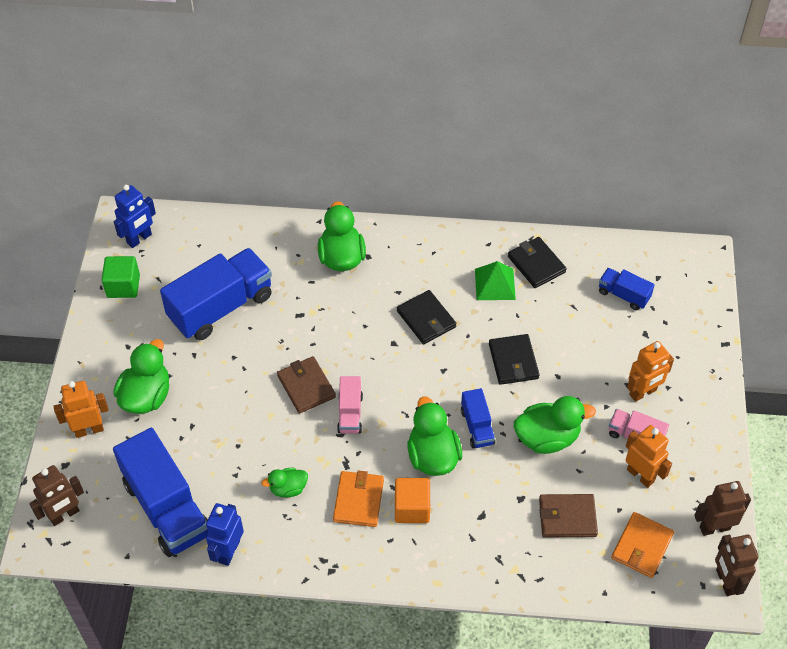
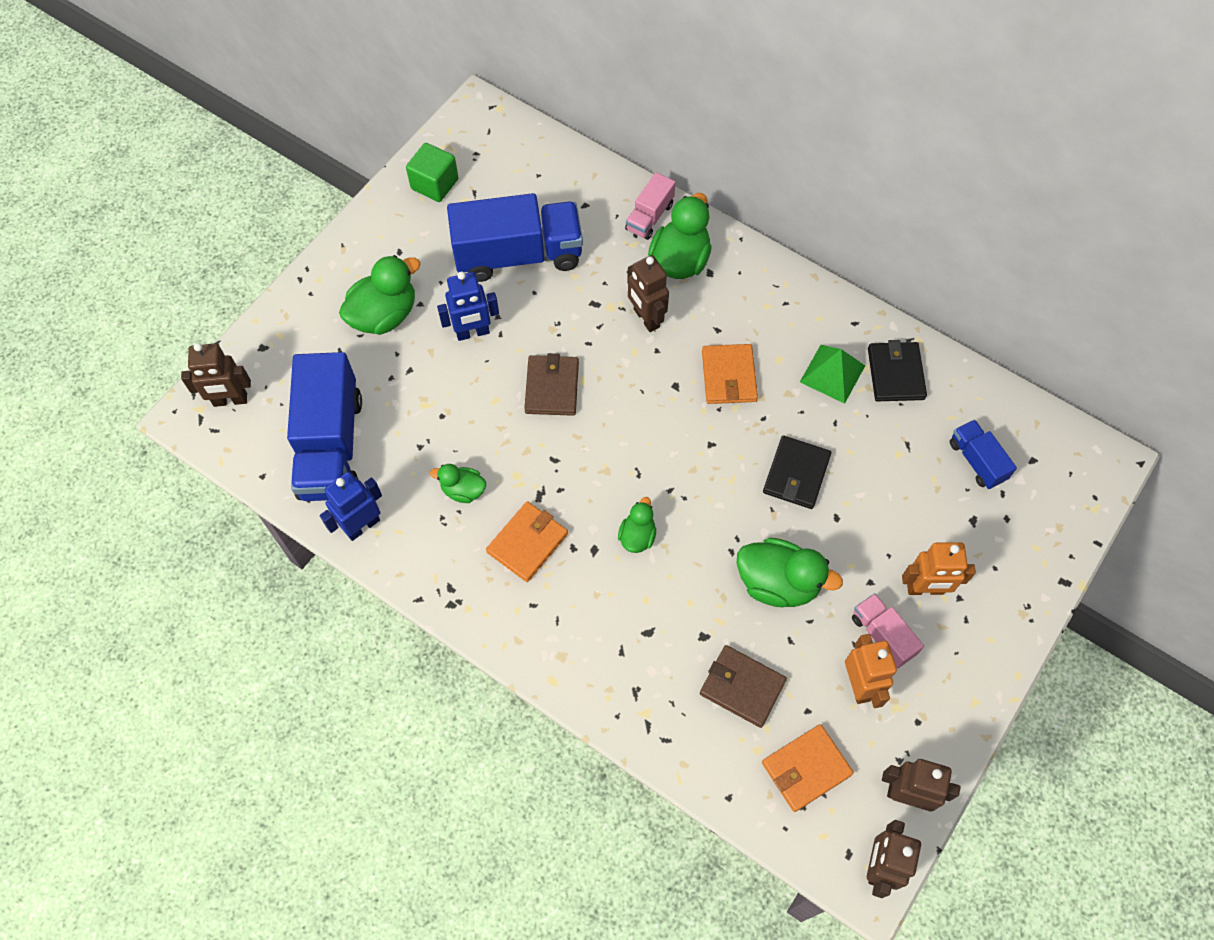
camera: 30 degrees right, 10 degrees up
(89, 429) = (307, 322): orange robot -> none
(139, 239) = (482, 140): blue robot -> blue robot (472, 333)
(343, 308) = (646, 318): none -> brown robot
(350, 413) = (579, 441): pink truck -> pink truck (649, 217)
(412, 508) = (578, 582): orange cube -> none
(426, 319) = (729, 376): black wallet -> orange wallet
(433, 456) = (637, 536): green duck -> green duck, size x0.56
(477, 426) = (707, 528): blue truck -> none

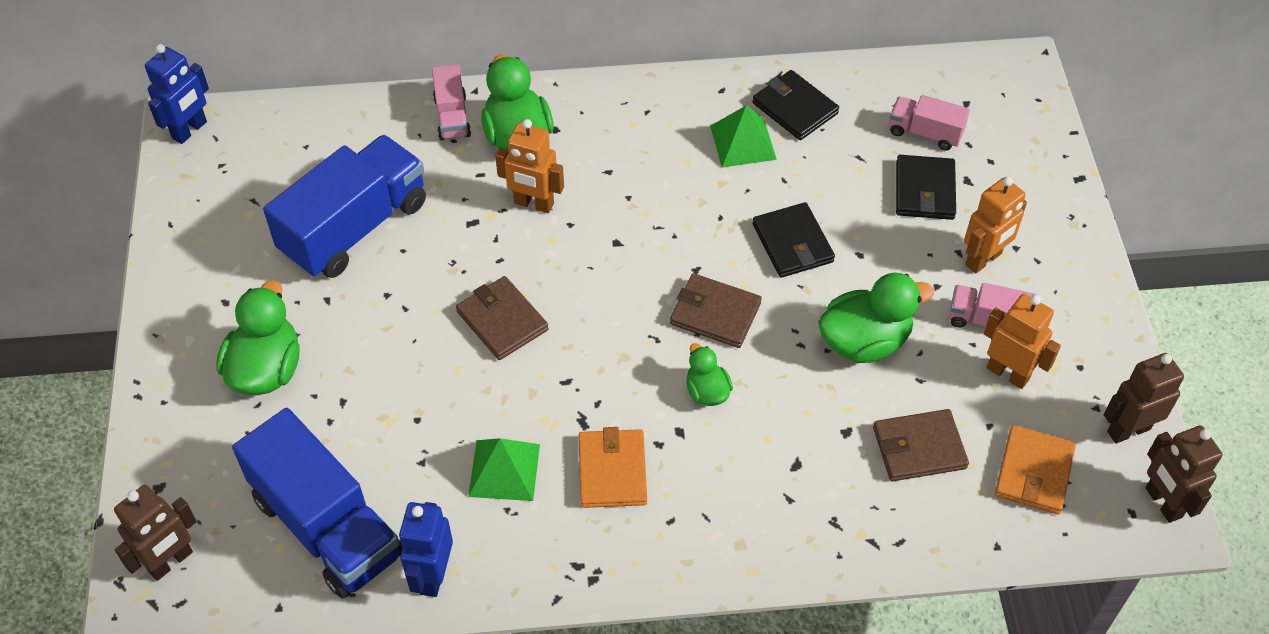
camera: 40 degrees left, 10 degrees down
(434, 184) = (203, 218): green cube -> none
(463, 490) = (504, 470): green duck -> green pyramid
(472, 333) = (375, 325): blue robot -> blue robot (190, 130)
(646, 318) = (533, 204): brown robot -> orange robot
(694, 485) = (715, 313): none -> brown wallet
(729, 376) = (656, 203): orange wallet -> none
(932, 505) = (924, 190): none -> black wallet
(976, 461) = (925, 133): blue truck -> pink truck

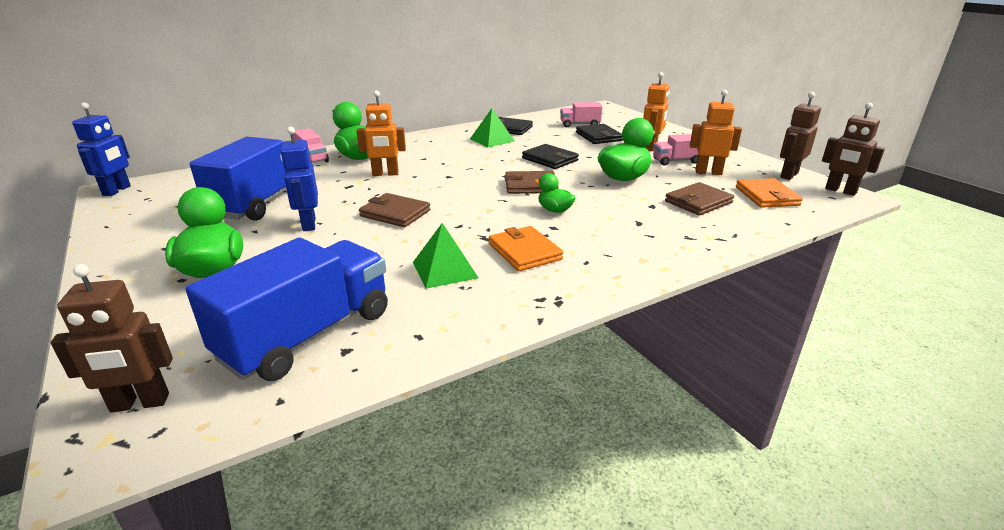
camera: 25 degrees left, 25 degrees down
(171, 562) = (140, 403): brown robot -> brown robot turned 60 degrees clockwise
(327, 526) = (307, 335): blue truck -> blue truck turned 75 degrees counterclockwise
(433, 575) = (425, 336): blue robot -> blue robot (308, 224)

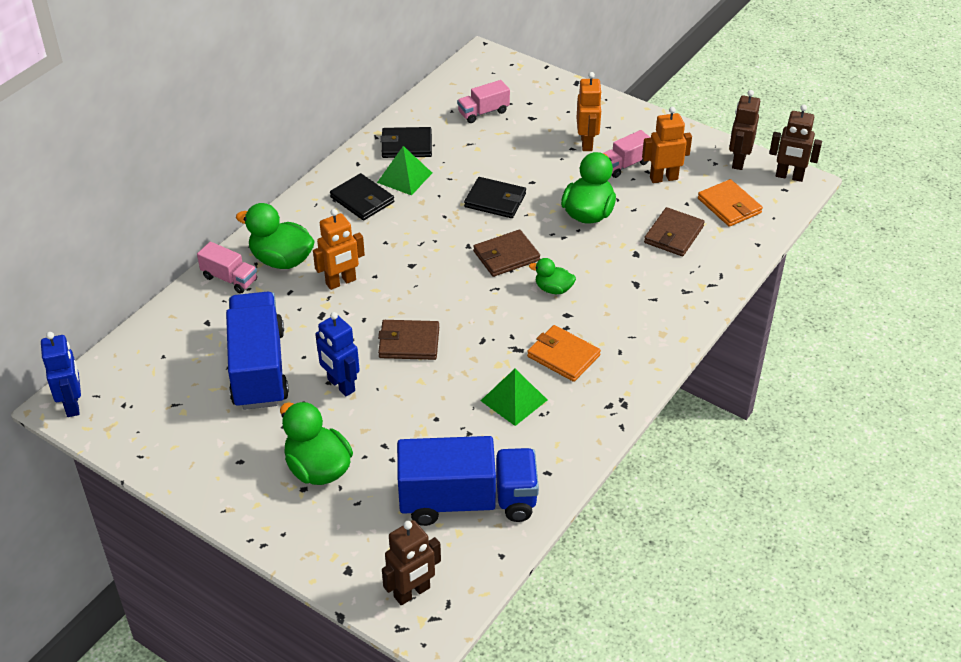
camera: 25 degrees left, 15 degrees up
(307, 335) = (467, 501): blue truck -> blue truck turned 75 degrees clockwise
(598, 136) = (520, 135): black wallet -> black wallet (362, 200)

